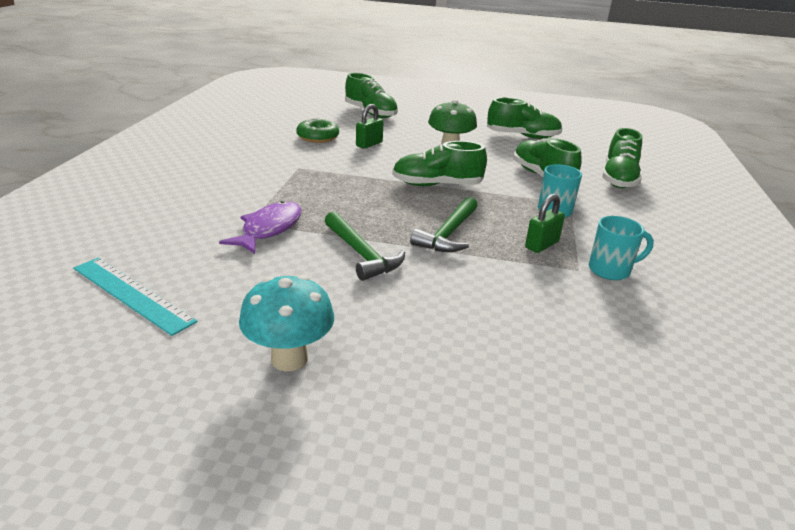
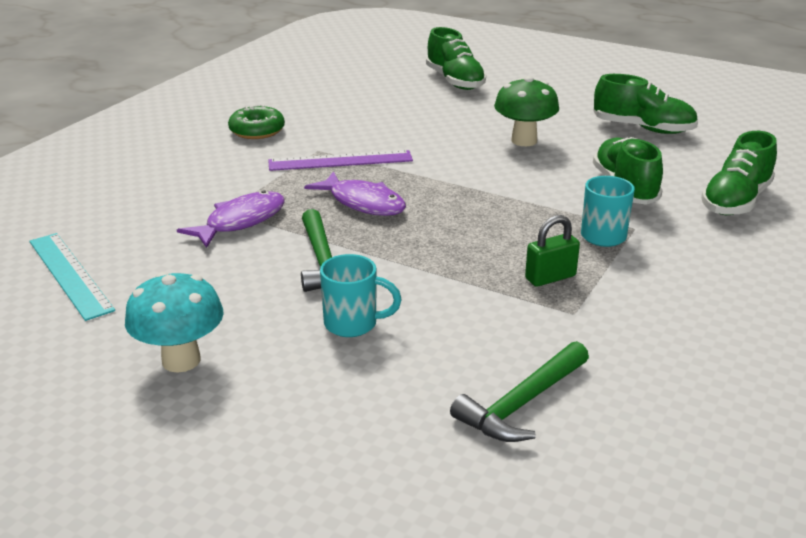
camera: 20 degrees right, 0 degrees up
(318, 137) = (365, 111): green donut -> green donut (257, 131)
(322, 174) = (340, 161): none -> purple ruler
(362, 204) = (363, 203): none -> purple fish
(369, 144) = (423, 125): green padlock -> none
(437, 185) = (472, 187): green shoe -> none
(448, 234) = (442, 250): green hammer -> green hammer (522, 404)
(610, 270) = (616, 320): turquoise mug -> turquoise mug (353, 324)

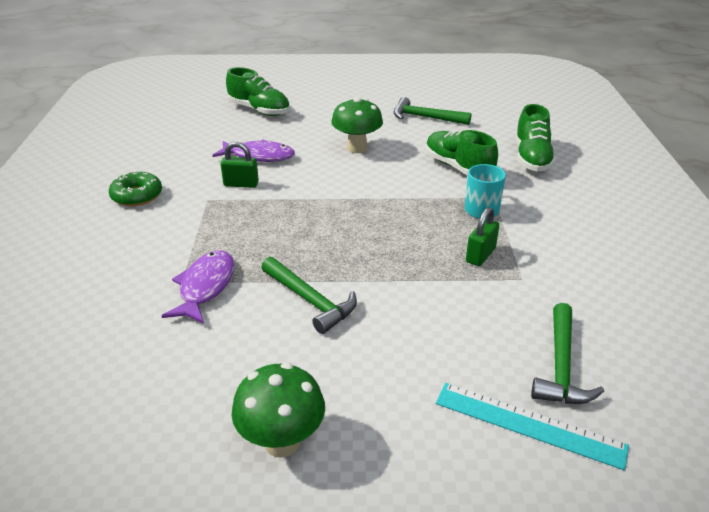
camera: 30 degrees left, 5 degrees up
(70, 274) = (93, 398): turquoise ruler -> turquoise ruler (529, 424)
(181, 360) = (282, 442): turquoise mushroom -> green mushroom
(340, 161) = (236, 204): purple ruler -> none
(353, 324) = (385, 348): turquoise mug -> none
(363, 203) = (290, 236): purple fish -> purple fish (259, 156)
(364, 145) = (241, 184): none -> green padlock
(643, 128) = (425, 117): green shoe -> green hammer

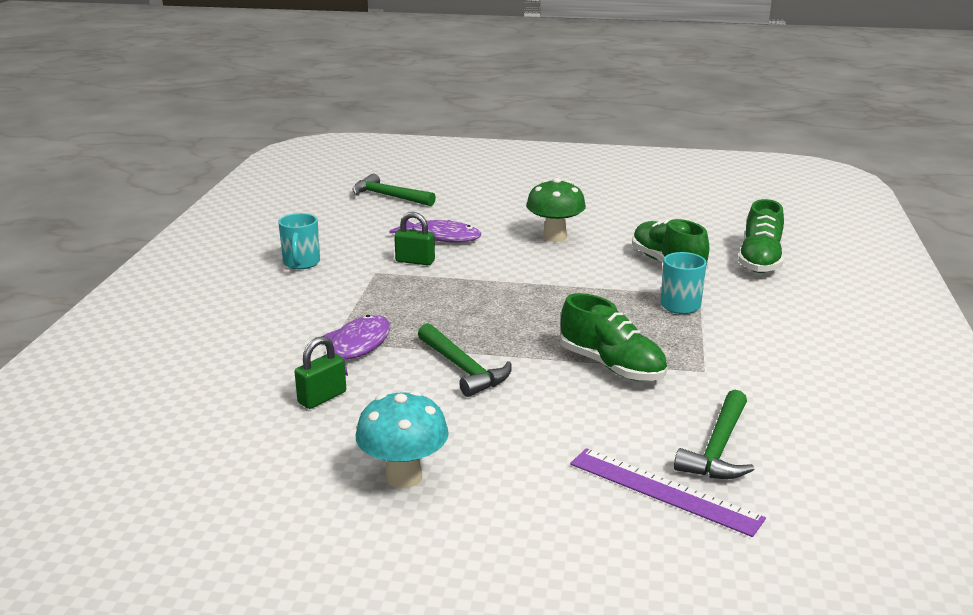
camera: 10 degrees right, 10 degrees down
(137, 196) = (301, 263): green donut -> turquoise mug
(259, 110) = (452, 193): green shoe -> green shoe (612, 366)
(282, 442) = (404, 477): green mushroom -> turquoise mushroom
(425, 117) = (645, 212): green hammer -> green hammer (389, 196)
(480, 255) = (664, 346): green padlock -> green padlock (322, 398)
(529, 424) = (664, 490): turquoise ruler -> purple ruler

